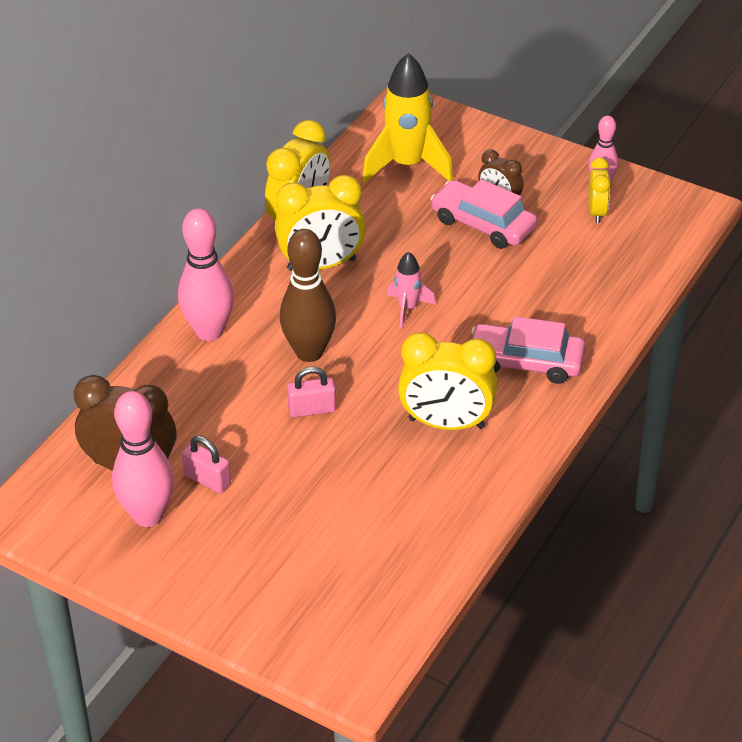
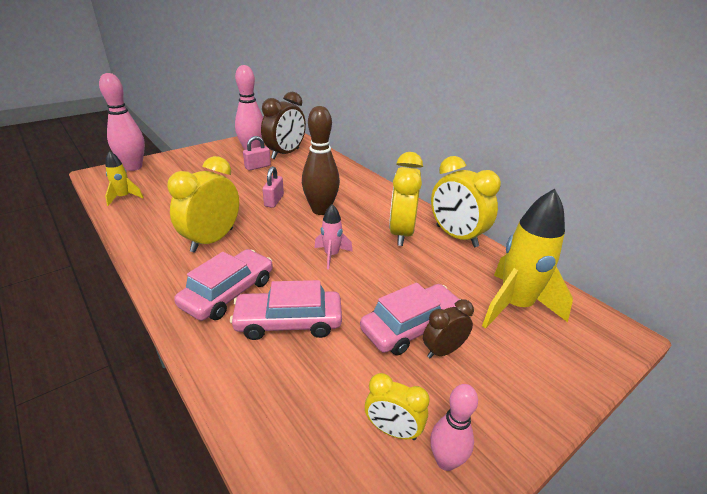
camera: 110 degrees right, 10 degrees down
(209, 331) = (363, 186): pink bowling pin -> pink bowling pin (133, 167)
(407, 583) = (124, 197): none -> yellow rocket
(534, 302) = (288, 322): none -> pink car

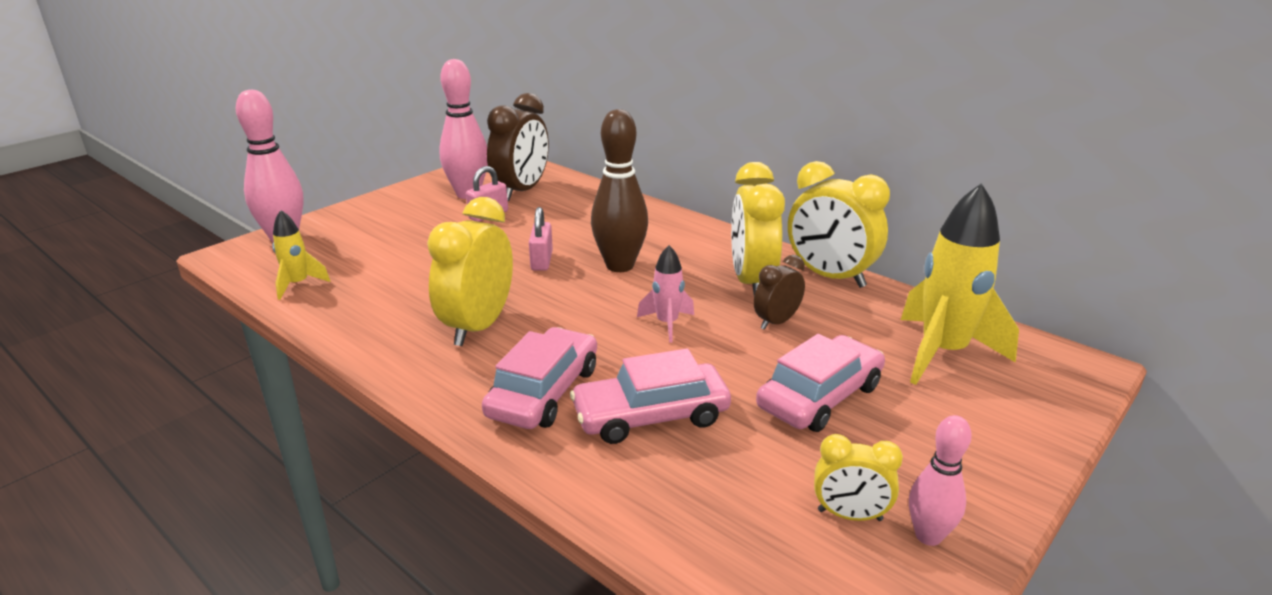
camera: 10 degrees left, 5 degrees down
(443, 350) = (873, 418): brown clock -> brown clock (776, 322)

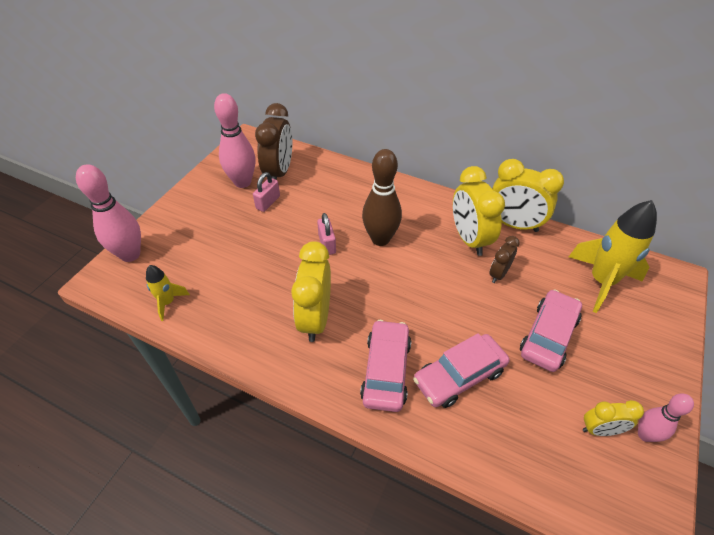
camera: 15 degrees left, 20 degrees up
(667, 324) = (434, 290): pink rocket -> none

